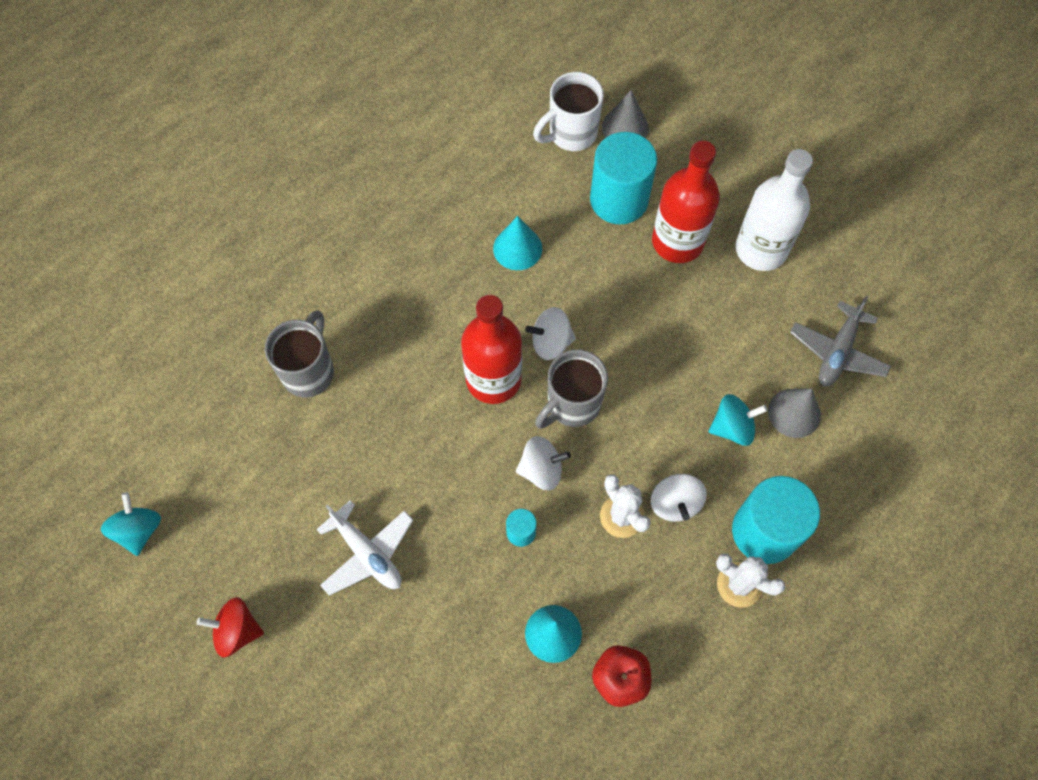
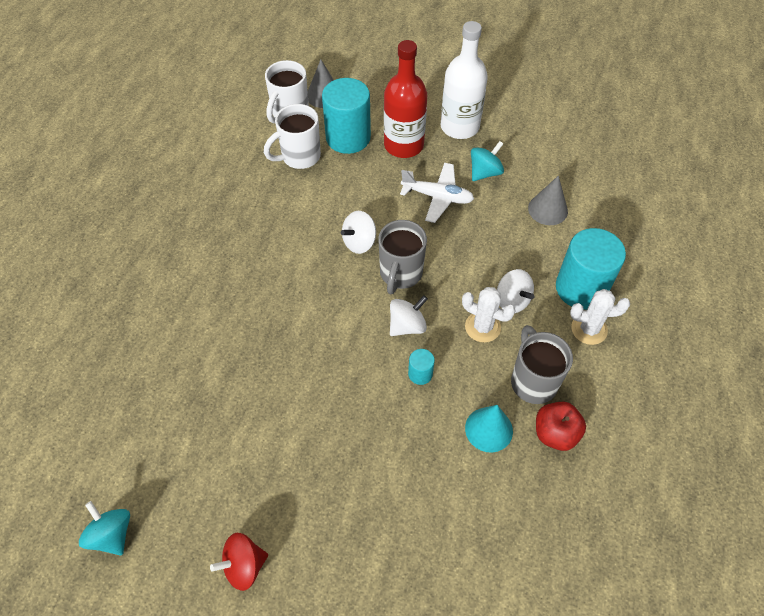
camera: 30 degrees left, 10 degrees down
(309, 371) = (189, 345): grey mug -> grey mug (533, 381)
(367, 553) = (315, 449): white plane -> white plane (437, 197)
(493, 379) = (334, 284): red bottle -> none
(517, 248) = (297, 195): turquoise cone -> none
(548, 198) = (299, 157): none -> white mug
(732, 427) = (516, 236): turquoise spinning top -> turquoise spinning top (485, 172)
(837, 352) = (548, 162): grey plane -> none

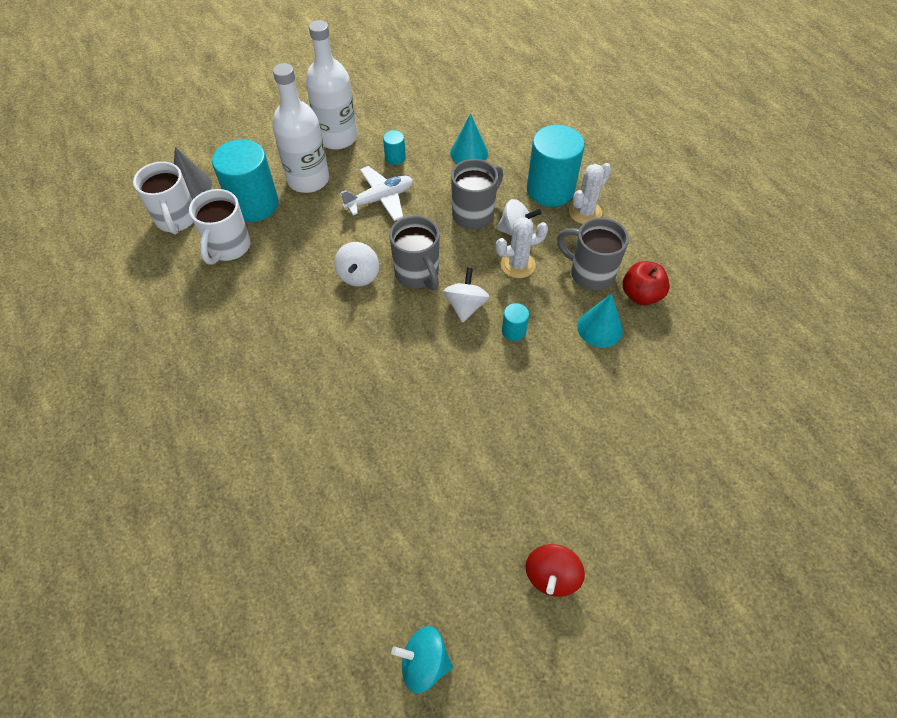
camera: 45 degrees left, 0 degrees up
(403, 145) = (308, 180): red bottle -> white bottle
(485, 172) = (395, 158): turquoise spinning top -> turquoise cylinder
(495, 261) = (474, 214): none -> grey mug
(547, 209) = (469, 153): grey cone -> turquoise cone

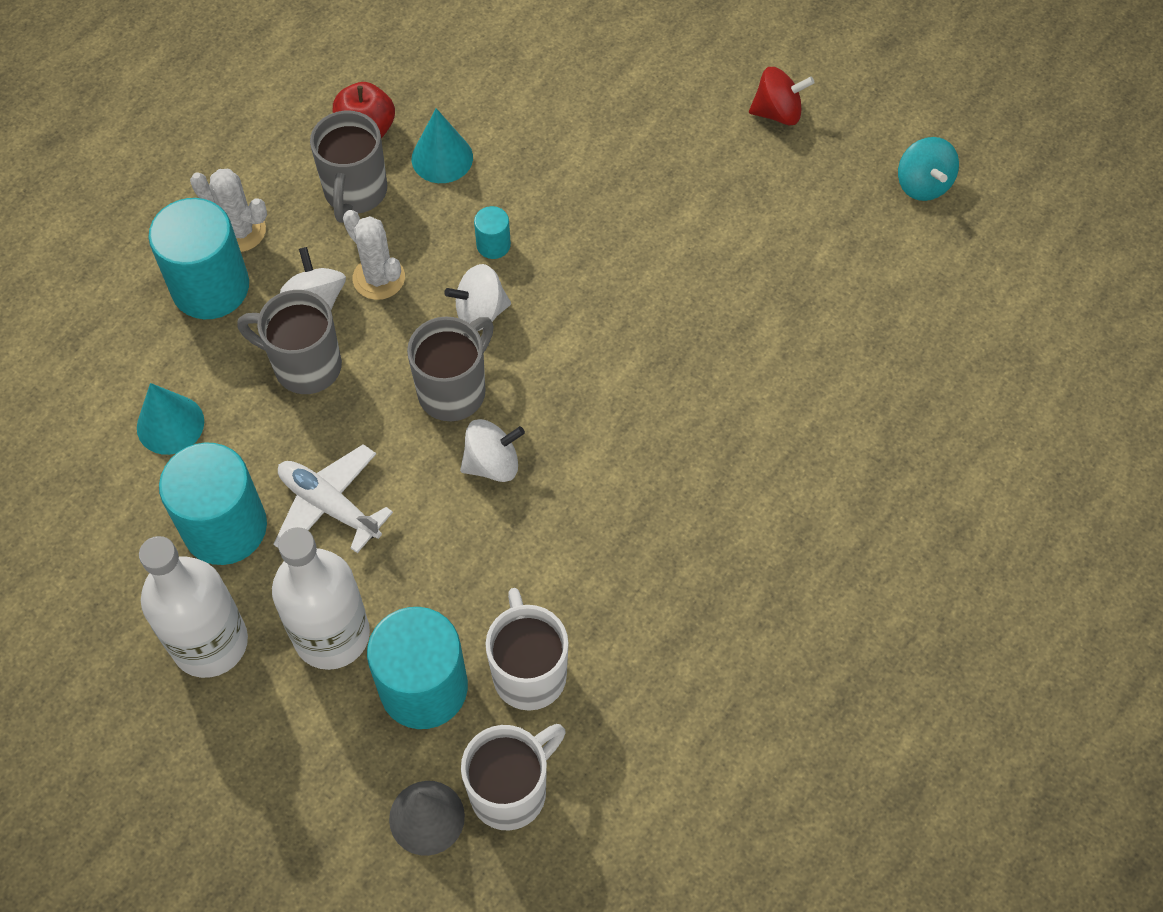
camera: 115 degrees left, 5 degrees up
(228, 248) = (528, 672): white mug -> white mug turned 90 degrees counterclockwise
(395, 158) = (225, 527): turquoise cylinder -> turquoise cylinder, size x2.26

